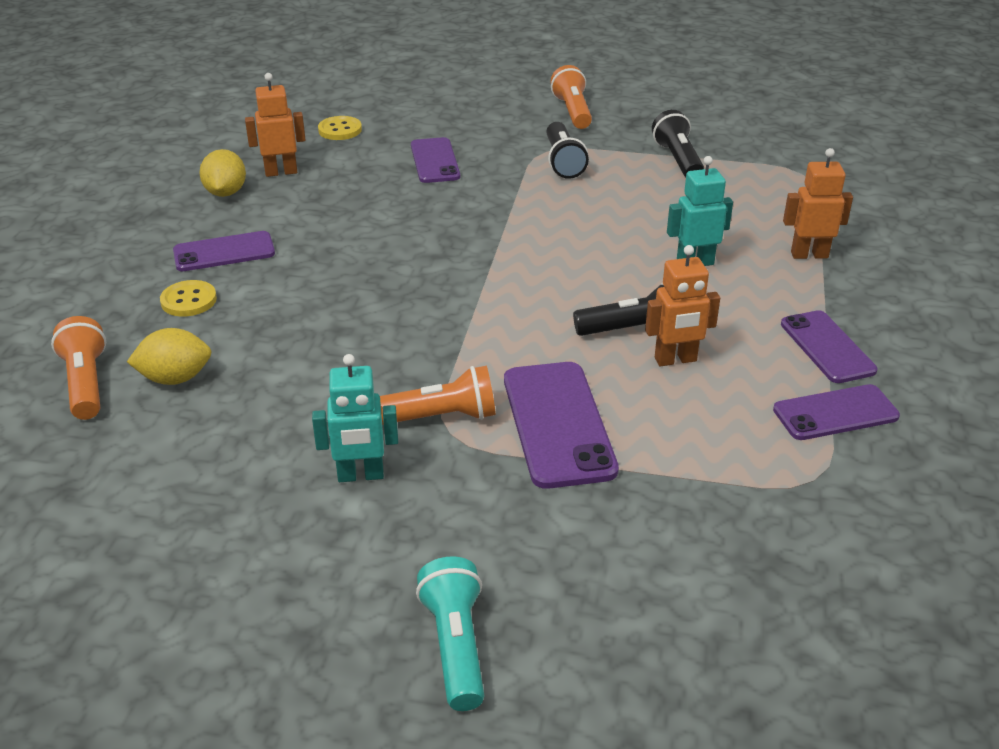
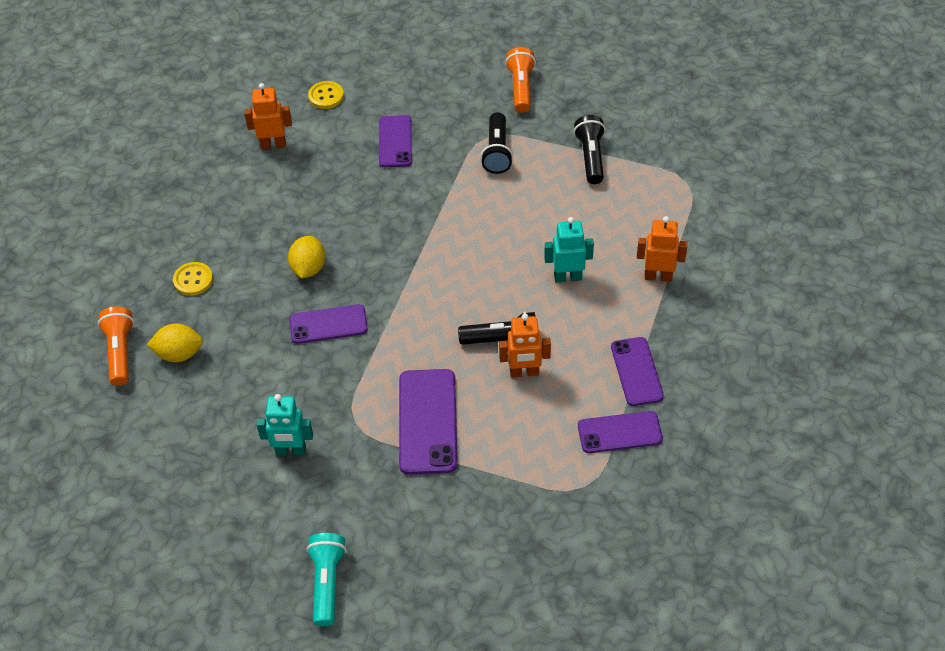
camera: 10 degrees right, 15 degrees up
(224, 252) = (222, 232): purple phone -> purple phone (328, 324)
(226, 193) = (229, 165): yellow lemon -> yellow lemon (308, 268)
(441, 417) = (351, 407): orange flashlight -> none

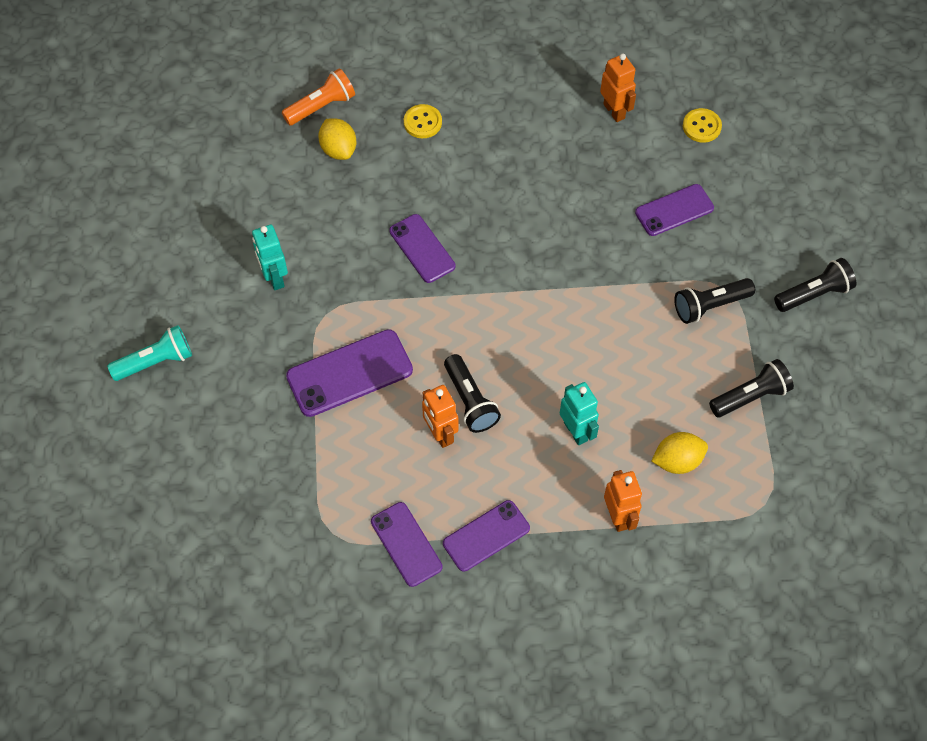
camera: 65 degrees right, 10 degrees up
(308, 268) = (479, 205): yellow lemon -> yellow lemon (677, 461)
(521, 88) = (814, 294): orange flashlight -> black flashlight

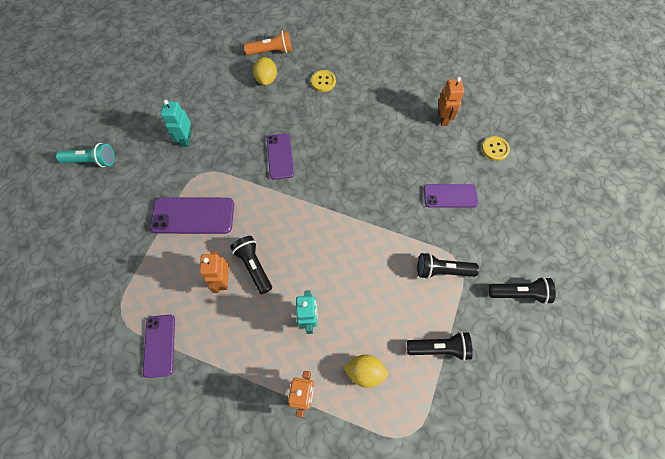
camera: 25 degrees right, 5 degrees up
(470, 401) = (254, 266): black flashlight -> black flashlight turned 150 degrees clockwise
(486, 536) = (211, 364): purple phone -> none

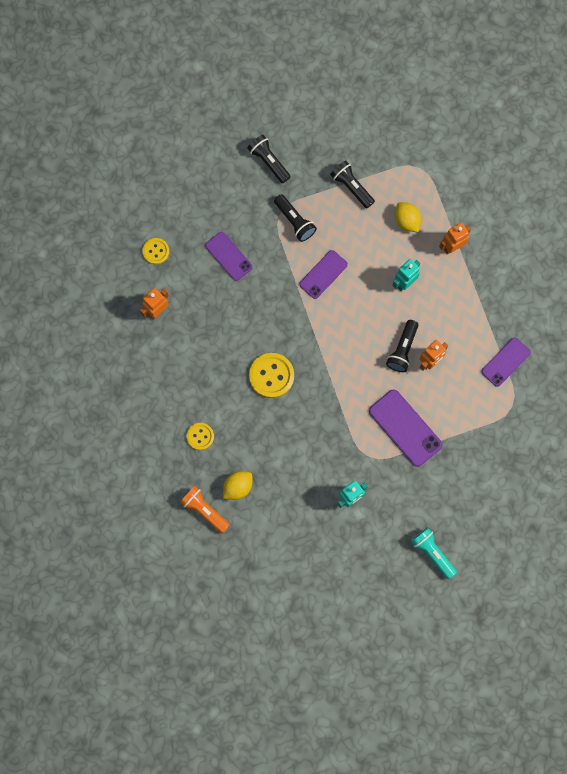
camera: 130 degrees left, 10 degrees up
(280, 156) = (302, 408): purple phone -> purple phone (323, 274)
(324, 155) = (271, 376): none -> yellow button

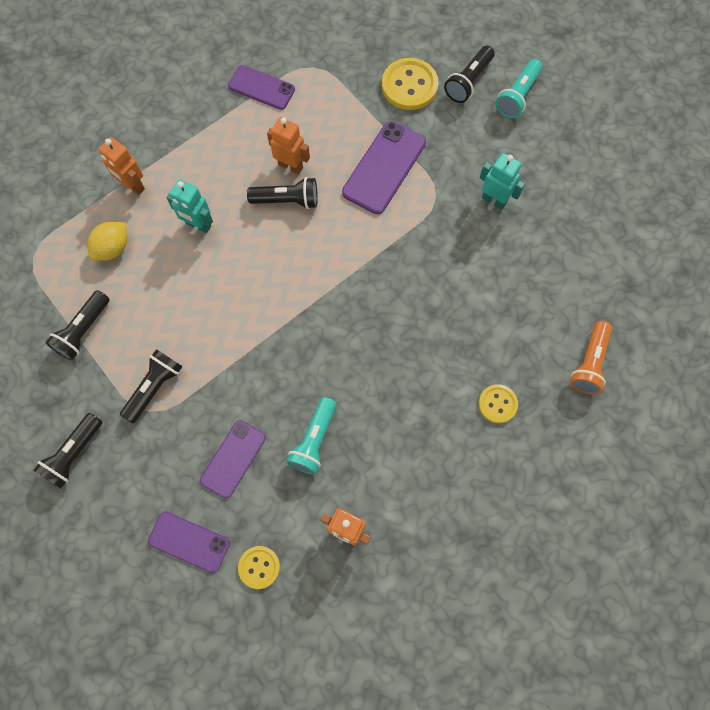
camera: 110 degrees left, 5 degrees down
(221, 310) = (314, 440): none -> turquoise flashlight
(238, 487) = (541, 333): yellow lemon -> none
(271, 376) = (380, 343): yellow button -> yellow button (409, 86)
(323, 274) = (219, 325): purple phone -> purple phone (189, 542)
(458, 520) = (468, 81): none -> black flashlight

